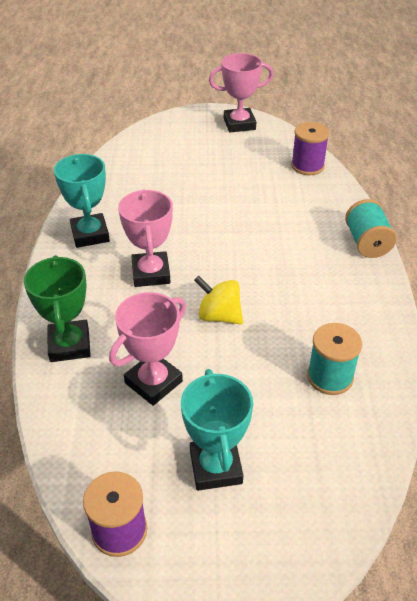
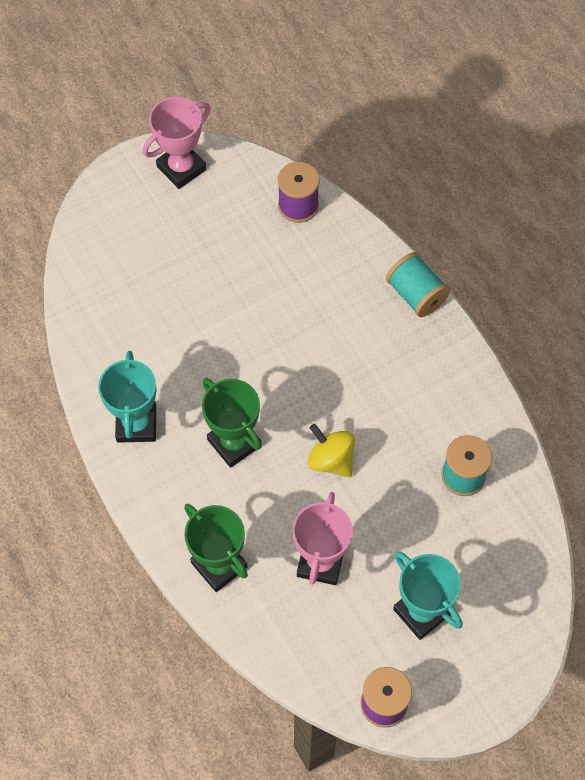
camera: 30 degrees left, 20 degrees up
(90, 234) = (136, 424): turquoise trophy -> turquoise trophy turned 45 degrees clockwise
(151, 273) = (234, 442): pink trophy -> green trophy
(219, 315) = (331, 459): yellow spinning top -> yellow spinning top turned 45 degrees clockwise

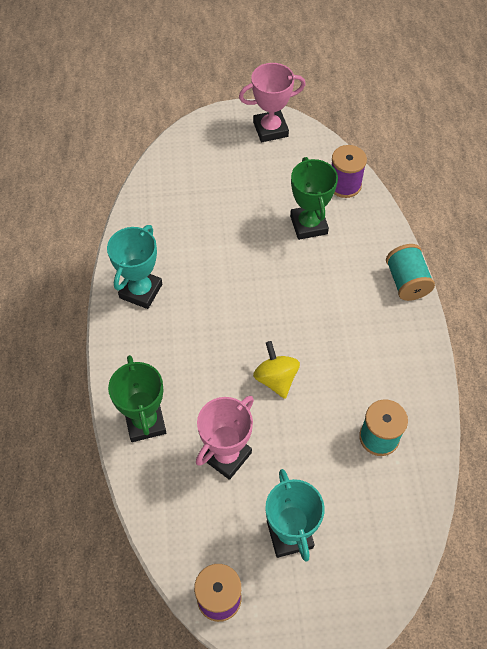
camera: 25 degrees right, 5 degrees down
(234, 442) = (206, 334): green trophy -> green trophy (308, 225)

